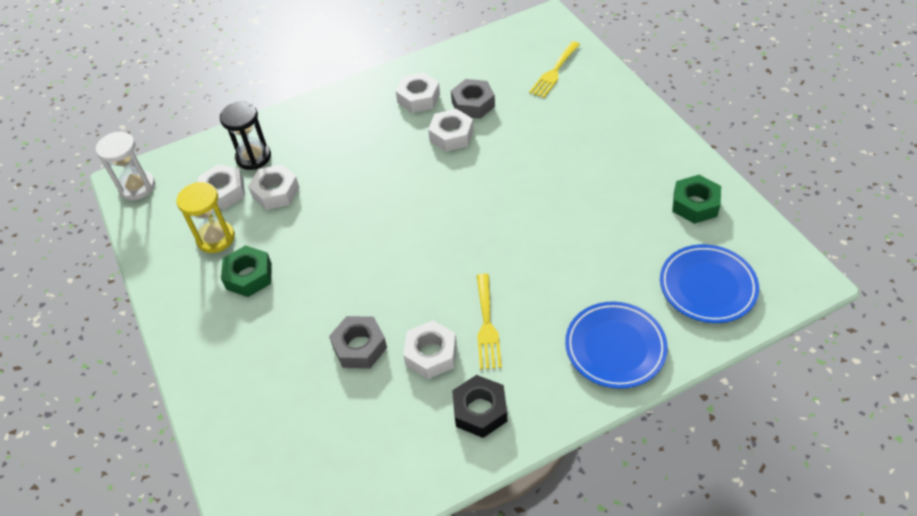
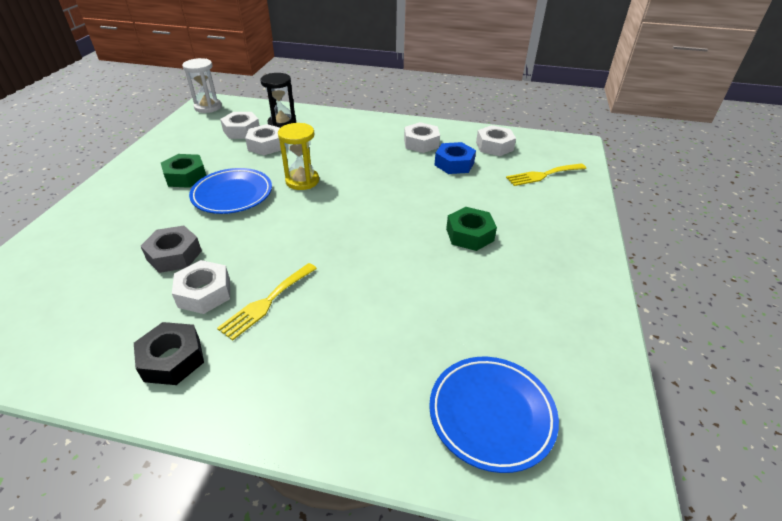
camera: 35 degrees right, 10 degrees down
(216, 238) = (202, 149): yellow hourglass -> yellow hourglass (302, 181)
(451, 135) = (414, 173): white nut -> white nut (494, 146)
(473, 104) = (454, 164): grey nut -> blue nut
(615, 347) = (336, 399): blue plate -> blue plate (232, 195)
(695, 204) = (562, 334): green nut -> green nut (469, 235)

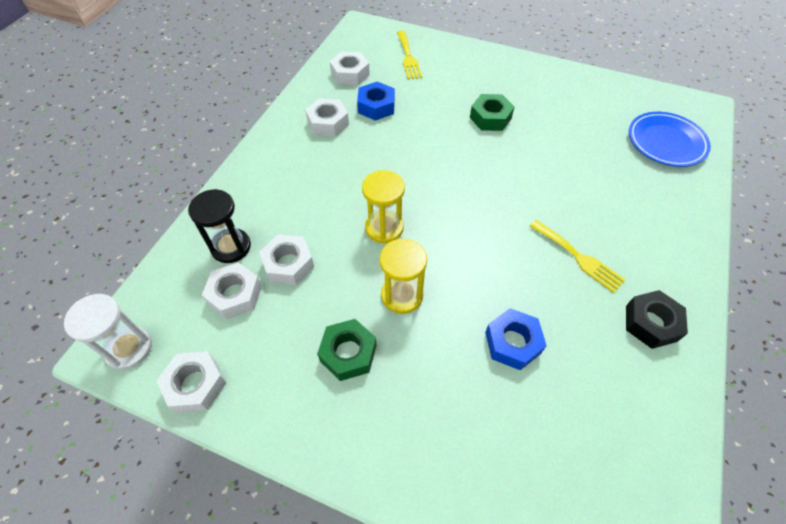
camera: 80 degrees left, 15 degrees up
(174, 255) = (512, 342): grey nut -> blue nut
(204, 293) = (569, 307): white nut -> white nut (195, 385)
(232, 195) = (402, 295): blue plate -> yellow hourglass

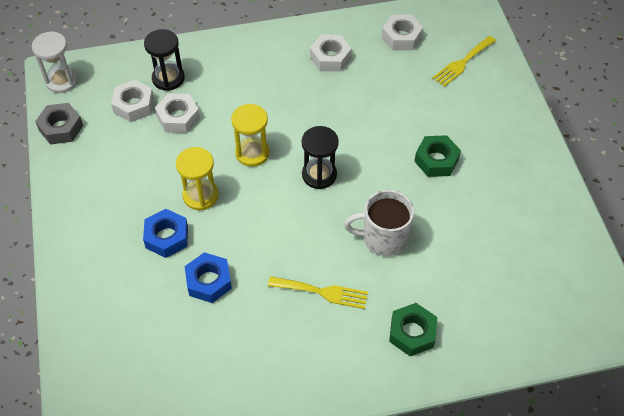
camera: 55 degrees right, 0 degrees up
(195, 385) = (61, 128): white nut -> grey nut
(348, 353) = (134, 191): green nut -> green nut (412, 333)
(376, 106) = (377, 76): blue nut -> blue nut (167, 237)
(448, 194) = (319, 175): none -> black hourglass
(546, 187) = (383, 238): none -> white mug
(578, 257) = (322, 292): yellow fork -> yellow fork turned 90 degrees counterclockwise
(651, 323) = (292, 366): black nut -> none
(665, 142) = (527, 310): blue plate -> none

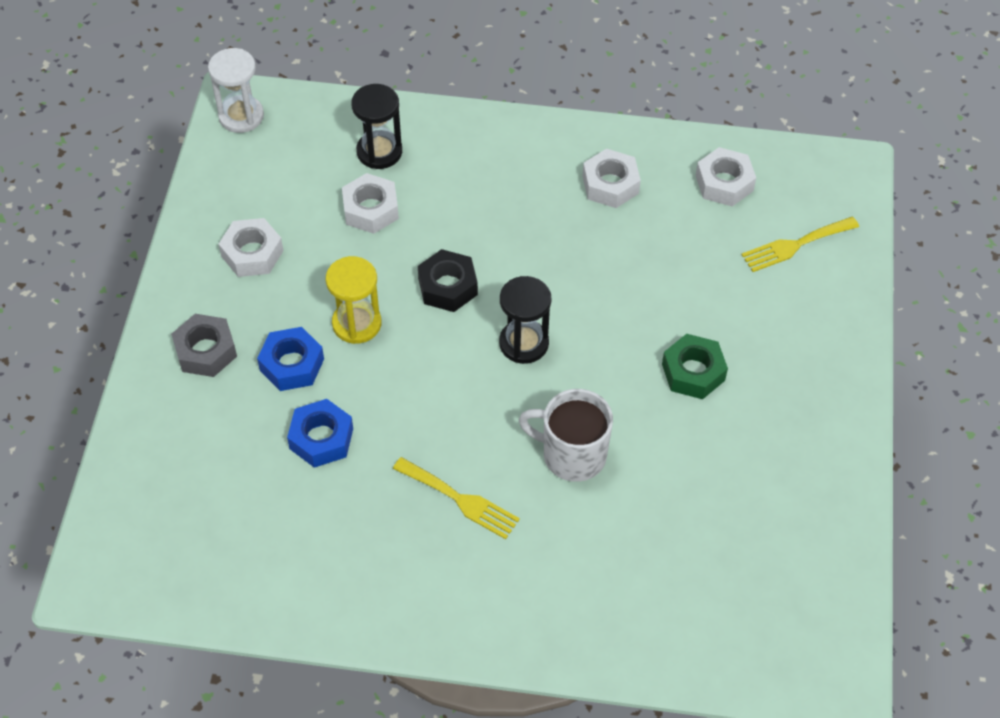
camera: 20 degrees right, 0 degrees up
(61, 128) = (216, 180): grey nut -> grey nut (206, 351)
(134, 105) = (320, 176): white nut -> white nut (252, 253)
(252, 153) = (447, 286): yellow hourglass -> black nut
(412, 333) = (554, 591): green nut -> none

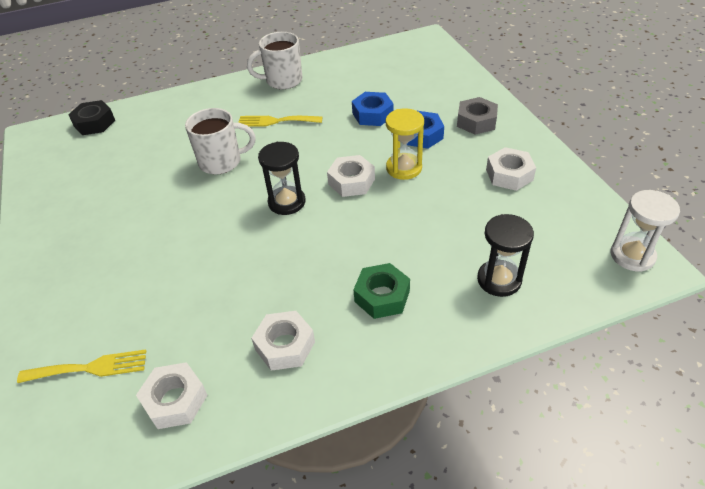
camera: 155 degrees right, 10 degrees down
(370, 209) = (462, 235): white nut -> white nut (351, 181)
(396, 597) = (283, 80): none -> white mug
(447, 286) = (363, 212): black nut -> black nut (94, 123)
(693, 372) = (157, 234): green nut -> green nut (382, 296)
(795, 245) = (90, 368): yellow fork -> yellow fork turned 45 degrees clockwise

